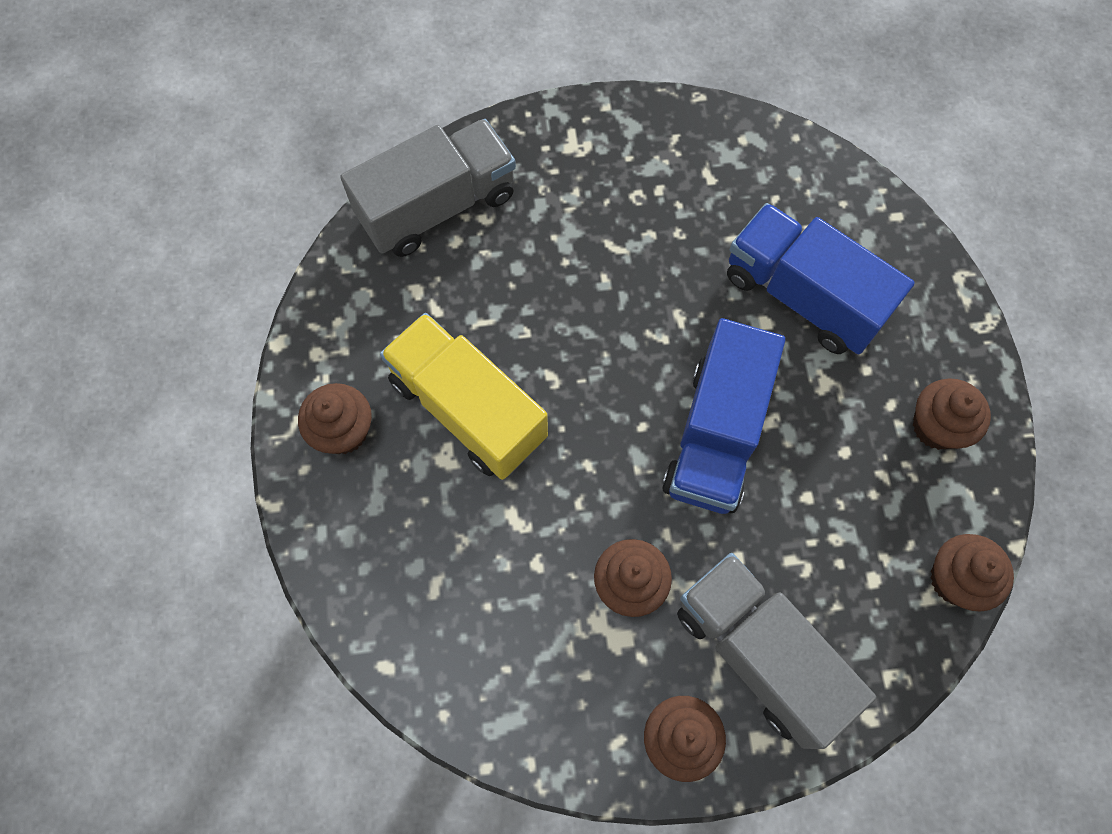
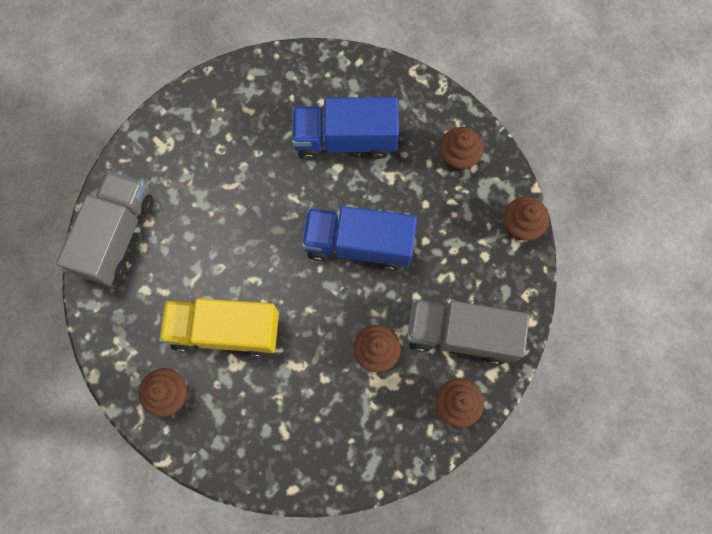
camera: 40 degrees left, 5 degrees up
(715, 435) = (358, 244): blue truck -> blue truck turned 120 degrees clockwise

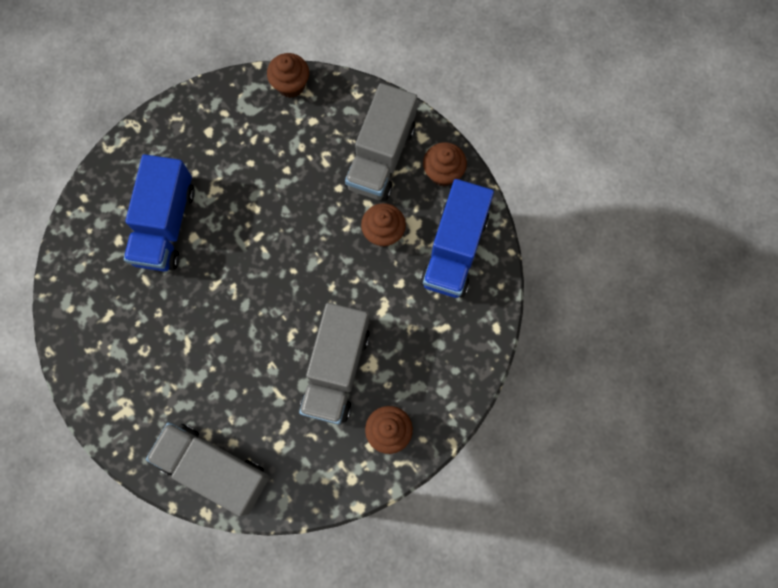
camera: 80 degrees left, 0 degrees up
(225, 330) = (336, 369): yellow truck -> grey truck
(358, 244) = (276, 230): blue truck -> blue truck (454, 249)
(457, 158) = (210, 125): brown cupcake -> none

